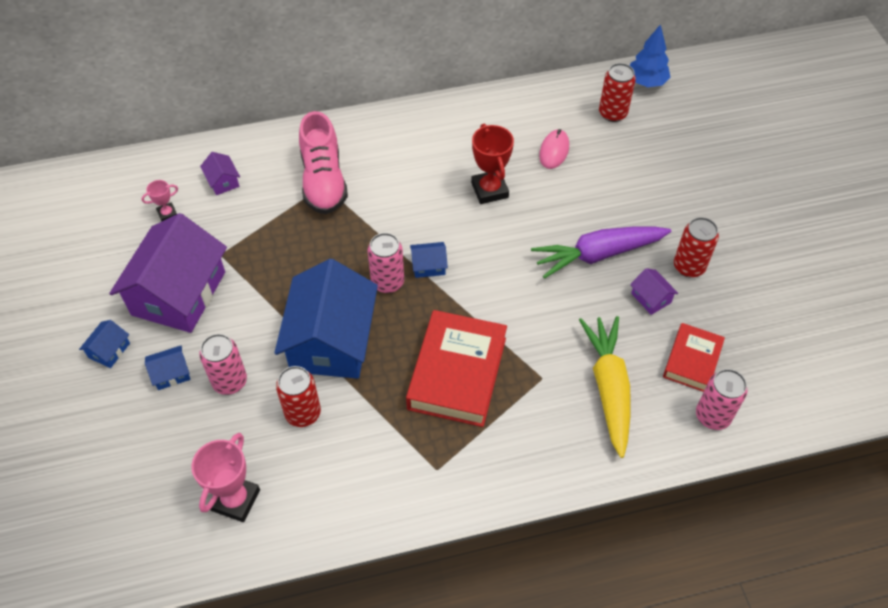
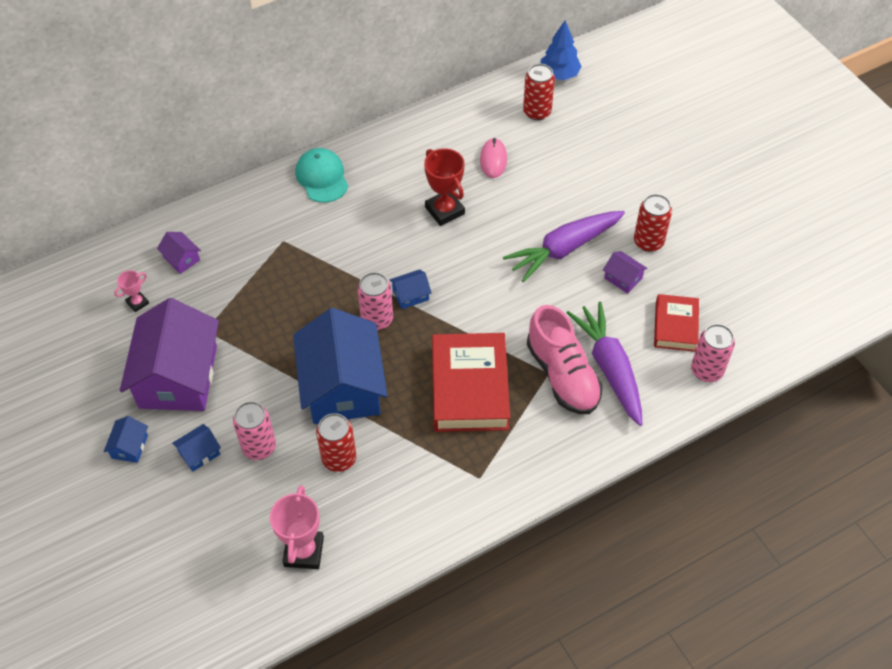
camera: 15 degrees left, 0 degrees up
(323, 181) = (282, 237): pink shoe -> pink shoe (562, 375)
(381, 133) = (322, 177): none -> turquoise cap
(608, 388) = (609, 368): yellow carrot -> purple carrot

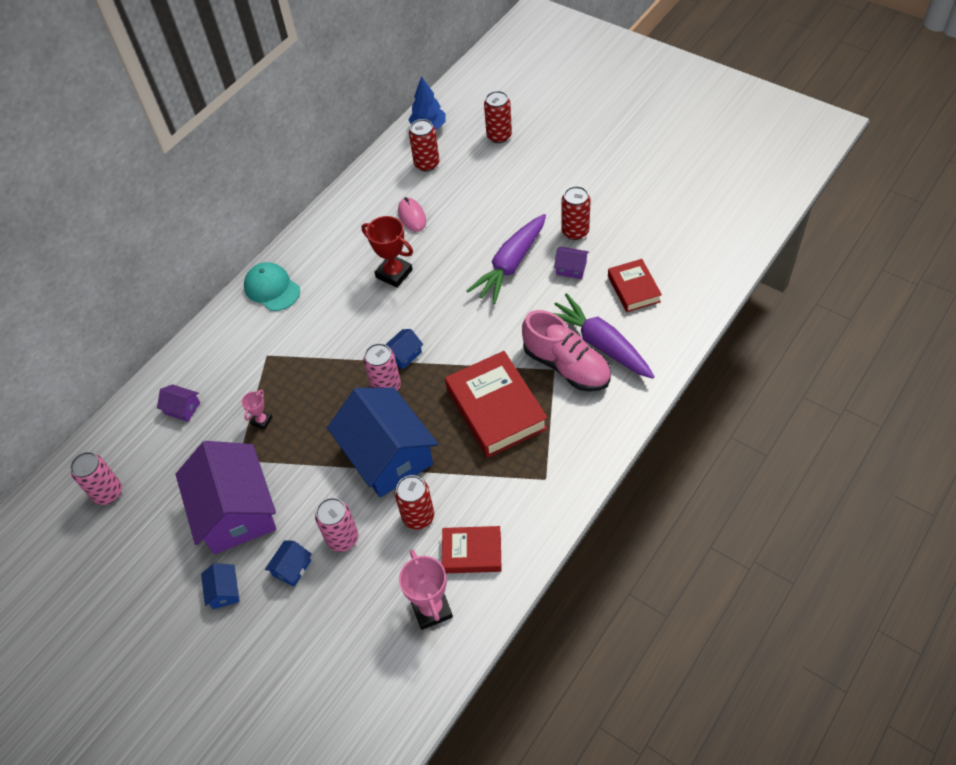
camera: 20 degrees left, 0 degrees up
(137, 303) = (162, 463): pink trophy -> pink trophy (262, 420)
(370, 516) = (472, 552): none -> red book
(626, 111) = (499, 136): none -> red can
(707, 370) = (677, 313): pink can -> pink can (108, 493)

